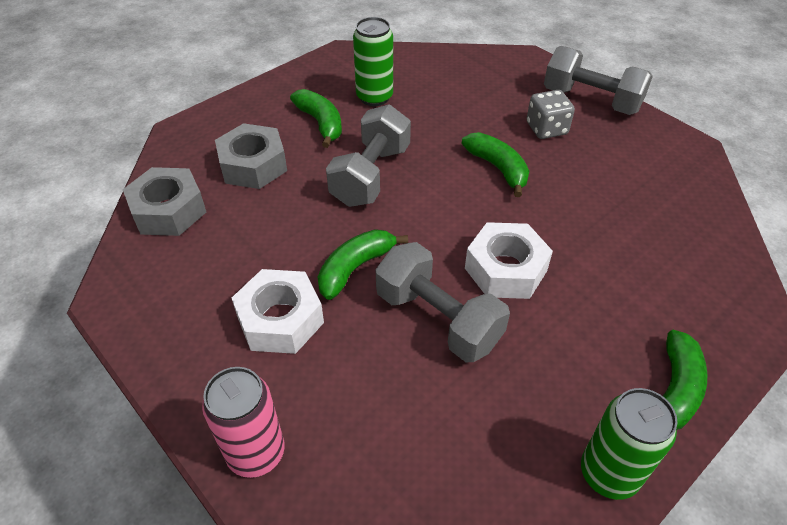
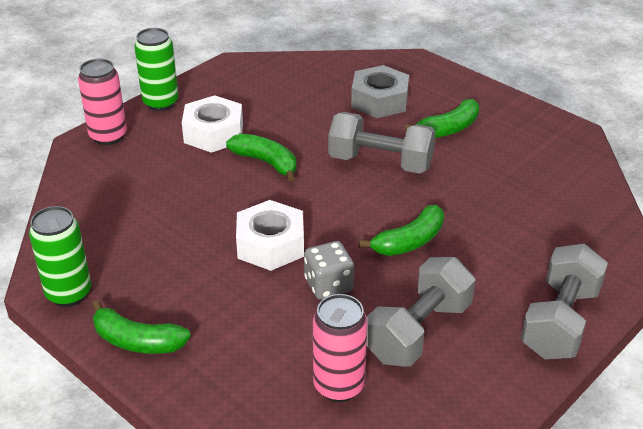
camera: 85 degrees right, 10 degrees down
(169, 210) = (318, 71): grey nut -> none
(374, 97) = (502, 157): green can -> green can (160, 103)
(438, 319) = (214, 207): grey dumbbell -> grey dumbbell (418, 332)
(546, 129) = (488, 280): grey dice -> grey dice (328, 285)
(693, 230) = (338, 386): none -> pink can

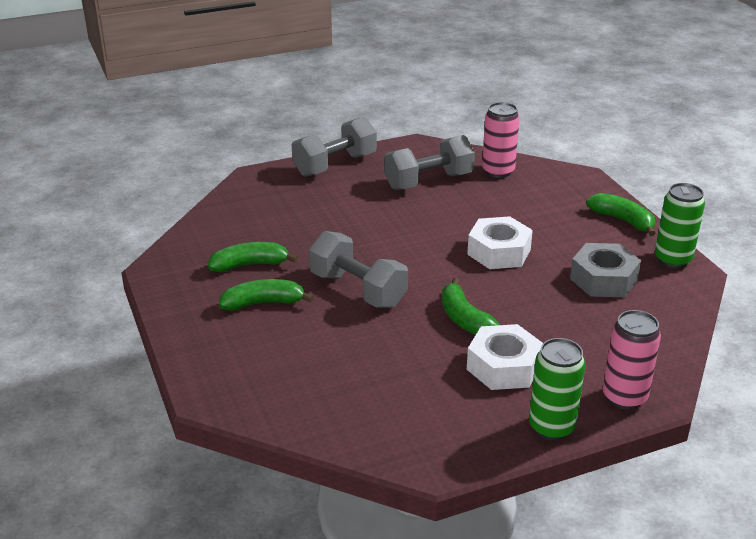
camera: 155 degrees left, 5 degrees down
(328, 285) = (470, 217): grey dice -> none
(379, 100) = (299, 354): grey nut -> grey nut (603, 279)
(409, 241) = (389, 227): green banana -> green banana (250, 265)

